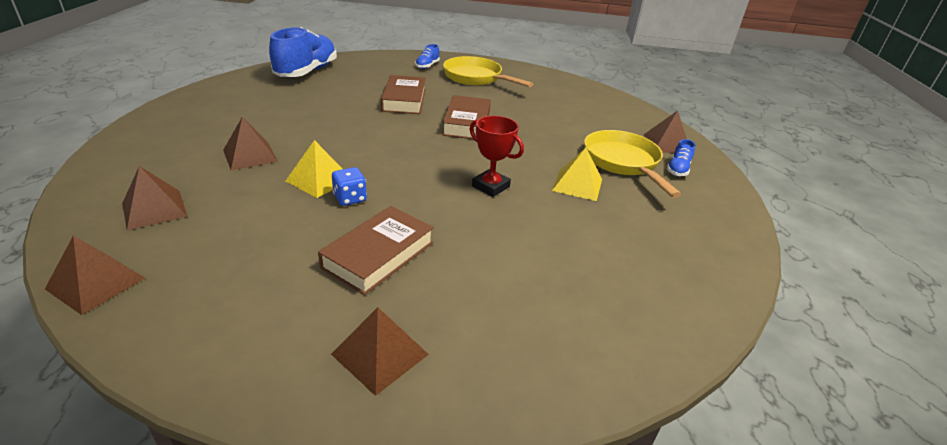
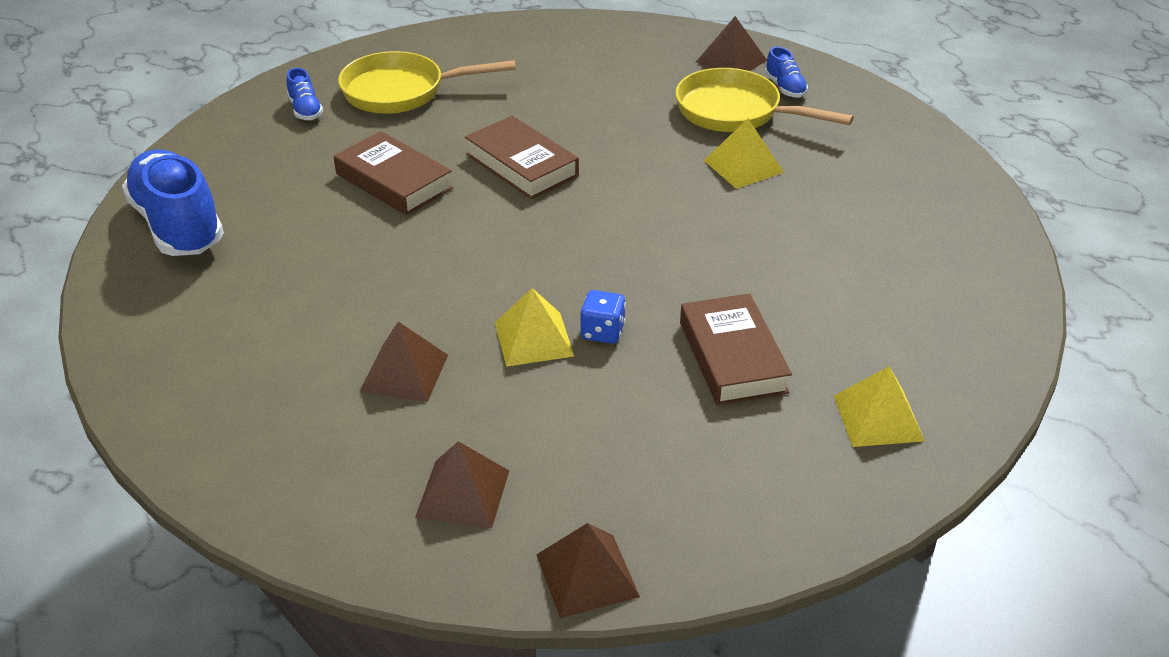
camera: 45 degrees left, 5 degrees up
(380, 354) = (878, 417): brown pyramid -> yellow pyramid
(490, 186) = (685, 223): red trophy -> none

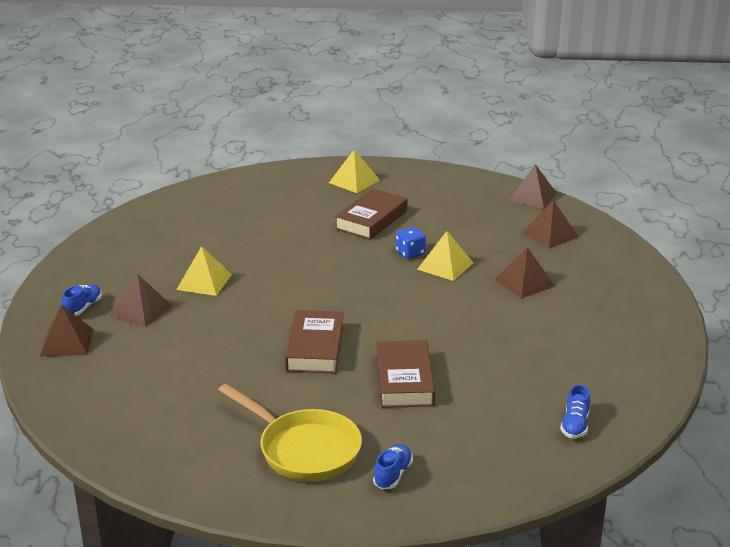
camera: 135 degrees left, 10 degrees down
(178, 225) = (575, 425): blue shoe -> blue shoe, size x0.44
(735, 112) = (141, 310): yellow pan -> brown pyramid

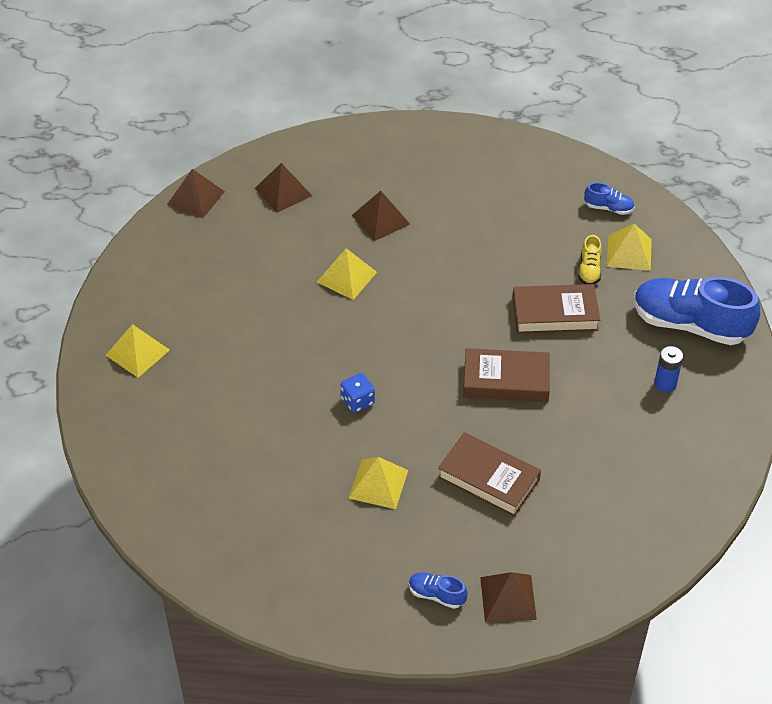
camera: 90 degrees left, 20 degrees up
(141, 310) = (440, 537): brown pyramid -> none
(304, 449) = (665, 383): yellow pan -> blue battery
(371, 220) = (240, 336): brown book -> brown book (488, 479)
(392, 475) = (690, 324): blue shoe -> blue shoe, size x2.28
(410, 253) = (319, 304): blue dice -> blue dice (357, 401)
(471, 406) = (589, 270): none -> yellow shoe
(503, 436) = (629, 252): none -> yellow pyramid

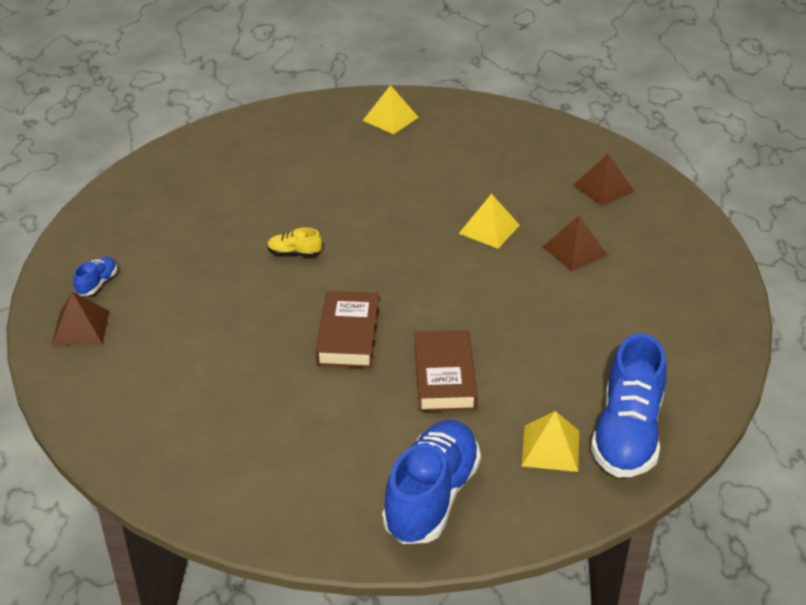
camera: 90 degrees right, 10 degrees down
(195, 197) = (584, 139): brown pyramid -> none
(357, 401) = (327, 237): blue dice -> none
(378, 484) = (228, 249): yellow pyramid -> none
(488, 479) = (222, 319): brown book -> none
(589, 270) = (516, 409): yellow shoe -> yellow shoe (294, 253)
(608, 208) = (627, 434): blue shoe -> blue shoe, size x2.28
(665, 383) = (336, 465): blue battery -> none

